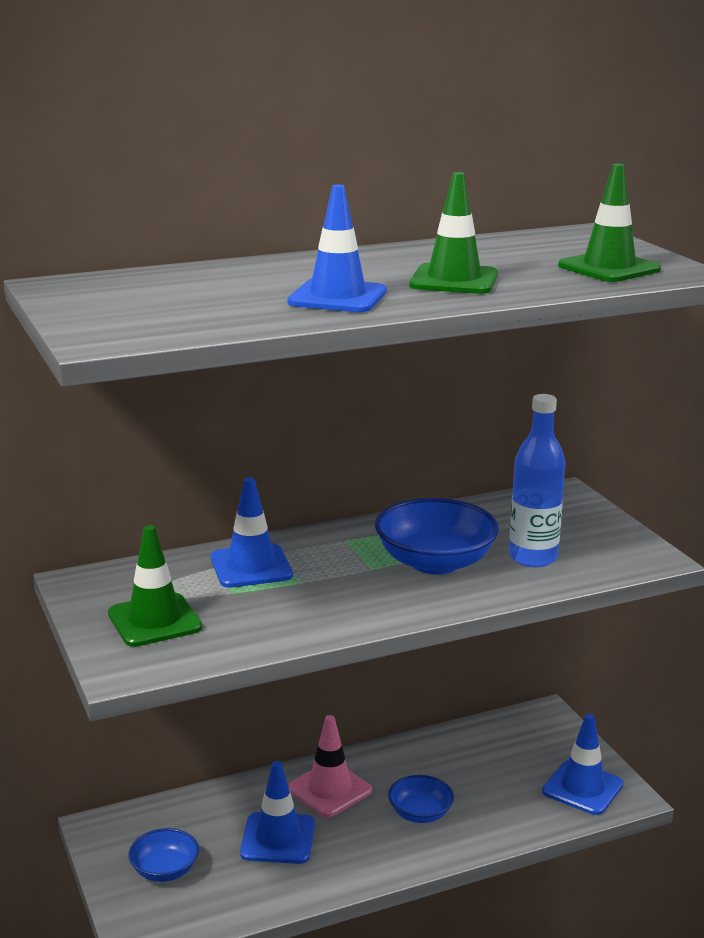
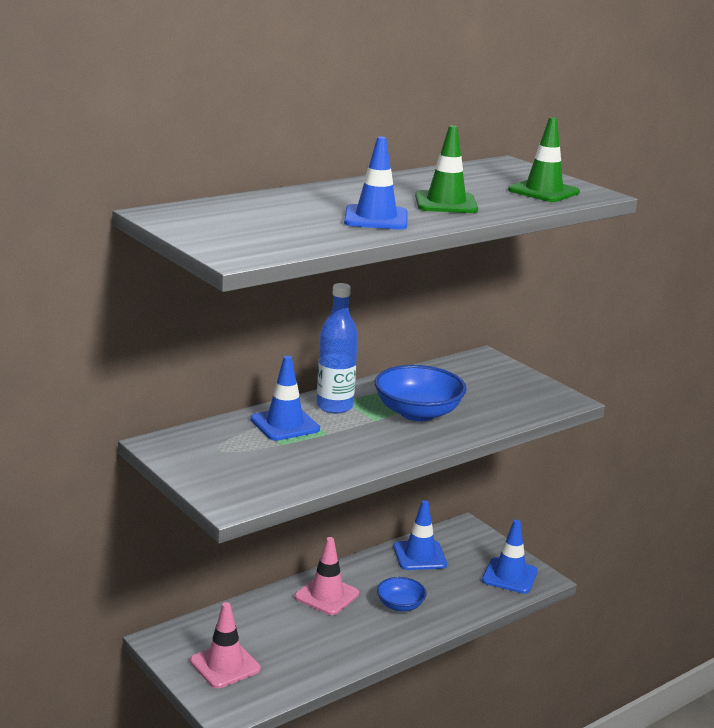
camera: 15 degrees left, 0 degrees up
(154, 620) = (234, 468): green traffic cone -> none
(165, 870) = (225, 665): blue bowl -> pink traffic cone
(278, 838) = (302, 634): blue traffic cone -> blue traffic cone (420, 556)
(533, 557) = (485, 405): blue bottle -> blue bottle (334, 406)

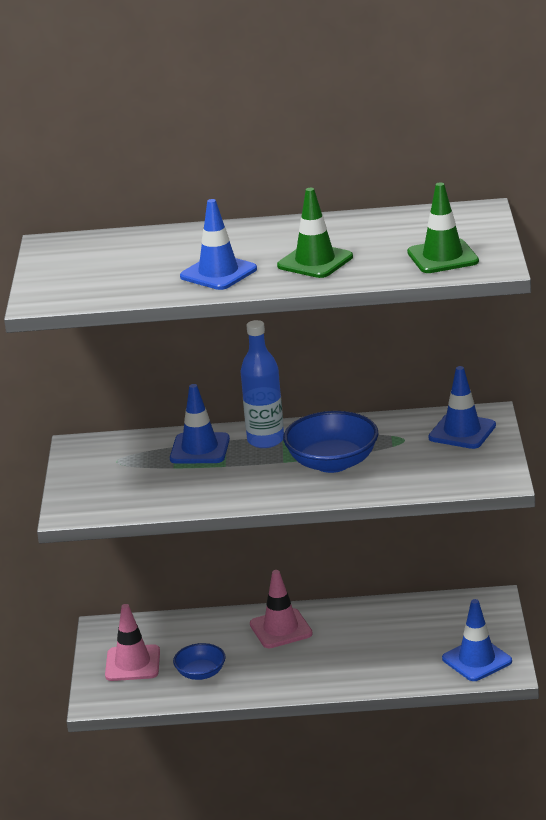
camera: 40 degrees right, 5 degrees up
(400, 605) = (337, 657): blue bowl -> blue bowl (201, 673)
(420, 556) = (410, 616): blue traffic cone -> blue traffic cone (462, 432)

